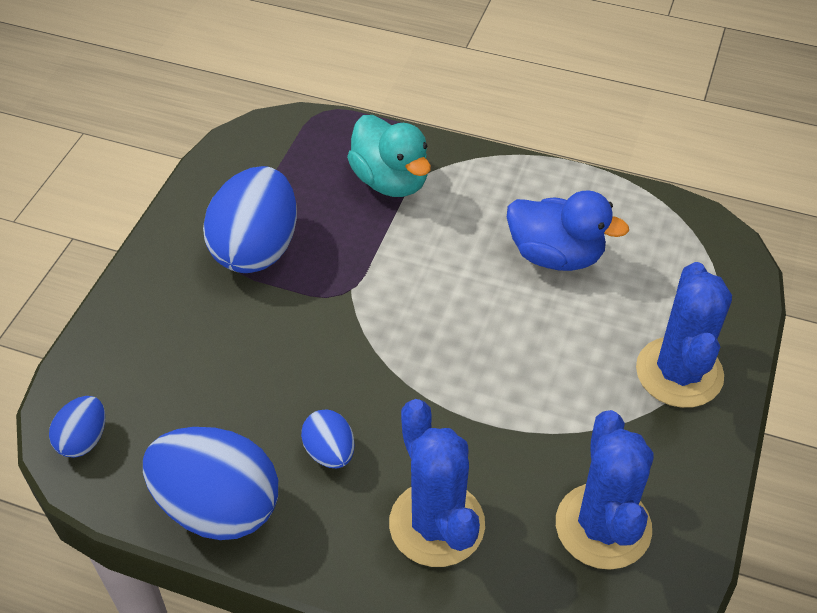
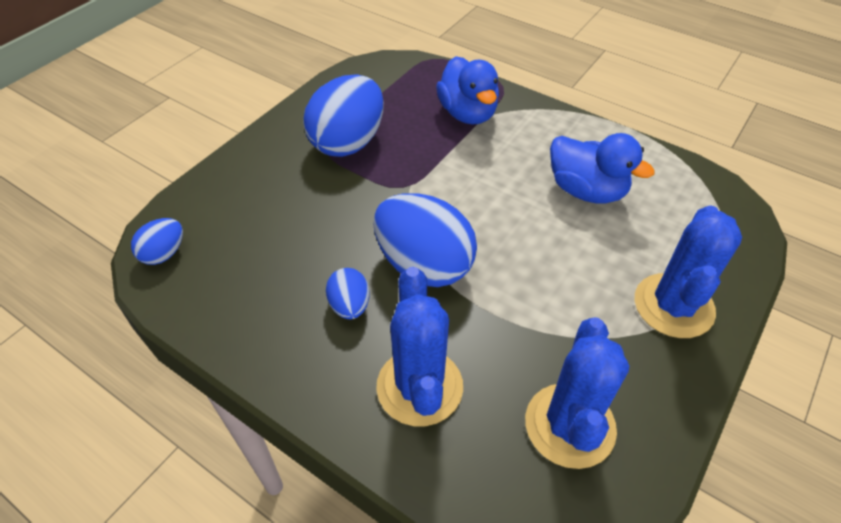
camera: 15 degrees right, 0 degrees up
(218, 507) = (244, 329): blue egg -> blue egg (424, 265)
(390, 181) = (467, 113): turquoise duck -> blue duck

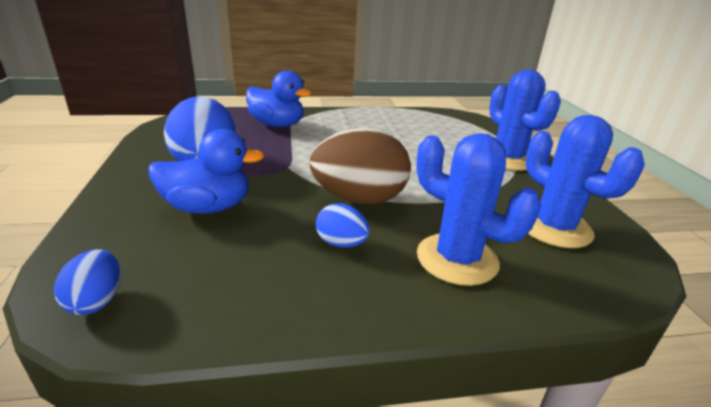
camera: 45 degrees left, 20 degrees down
(424, 265) = (359, 199): blue egg -> brown egg
(586, 190) = (397, 134): blue duck -> blue duck (208, 207)

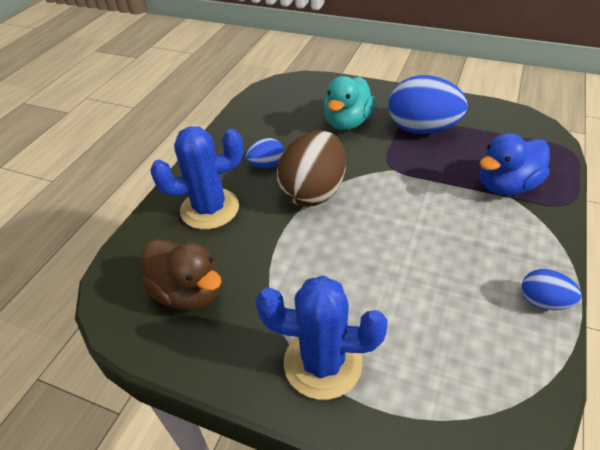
camera: 125 degrees right, 15 degrees up
(97, 301) = (284, 87): blue egg -> blue egg (543, 301)
(208, 207) = (347, 122): blue duck -> turquoise duck
(554, 227) = (188, 292): blue cactus -> brown duck

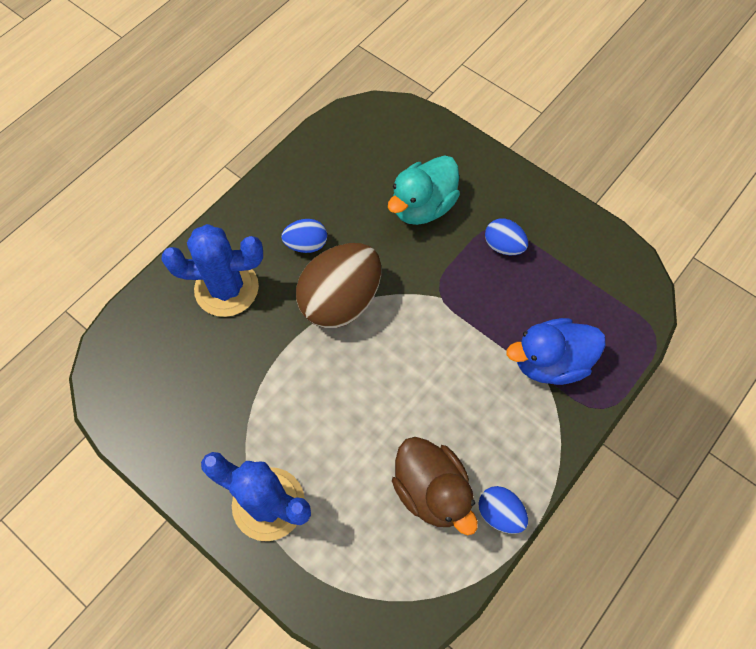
camera: 15 degrees right, 20 degrees up
(188, 292) = (175, 387): brown duck -> brown duck (432, 490)
(422, 129) = (503, 246): blue egg -> blue egg, size x0.50

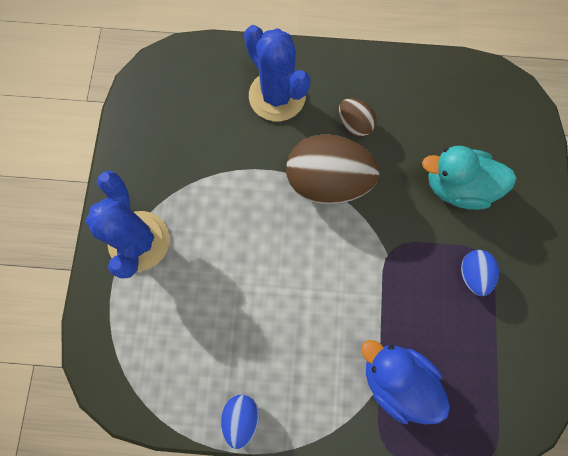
camera: 55 degrees right, 10 degrees up
(306, 244) = (354, 124): blue egg -> brown egg
(432, 490) = (224, 352): brown duck -> none

